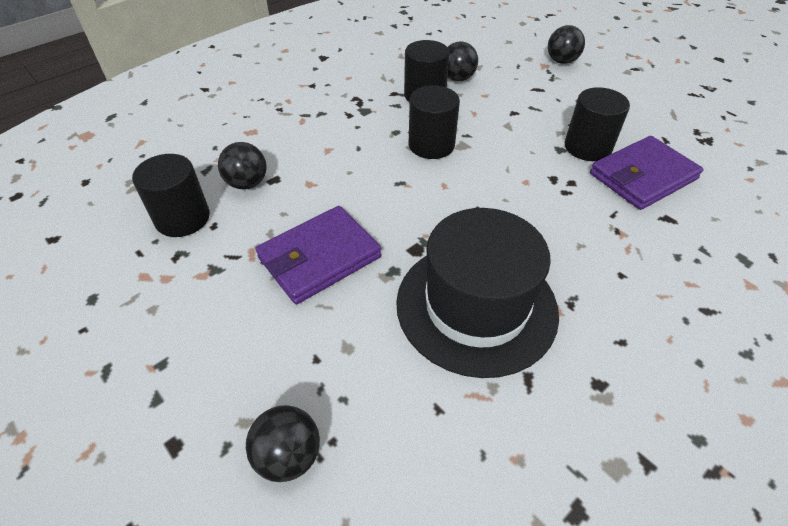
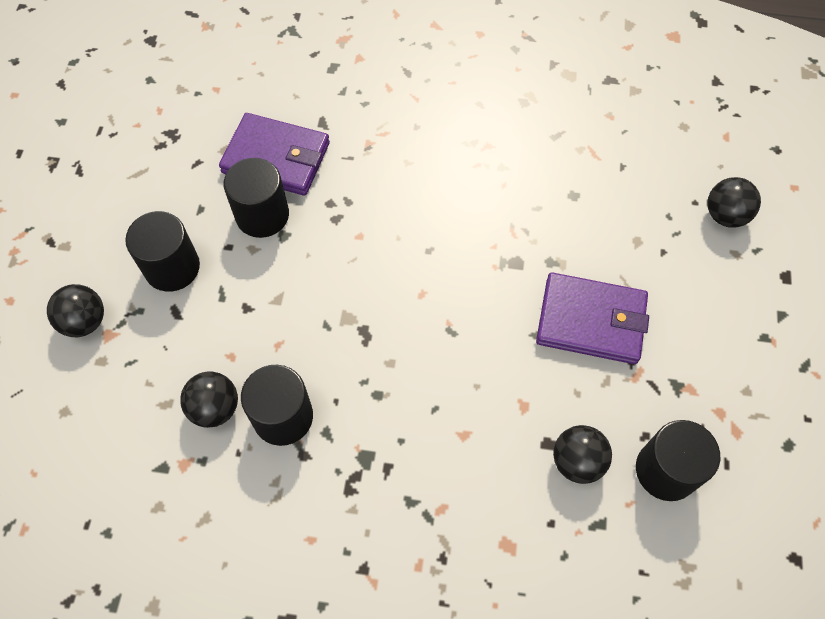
camera: 130 degrees left, 15 degrees up
(431, 145) = (372, 344): black cylinder -> black cylinder (172, 267)
(476, 306) = (530, 191): black hat -> none

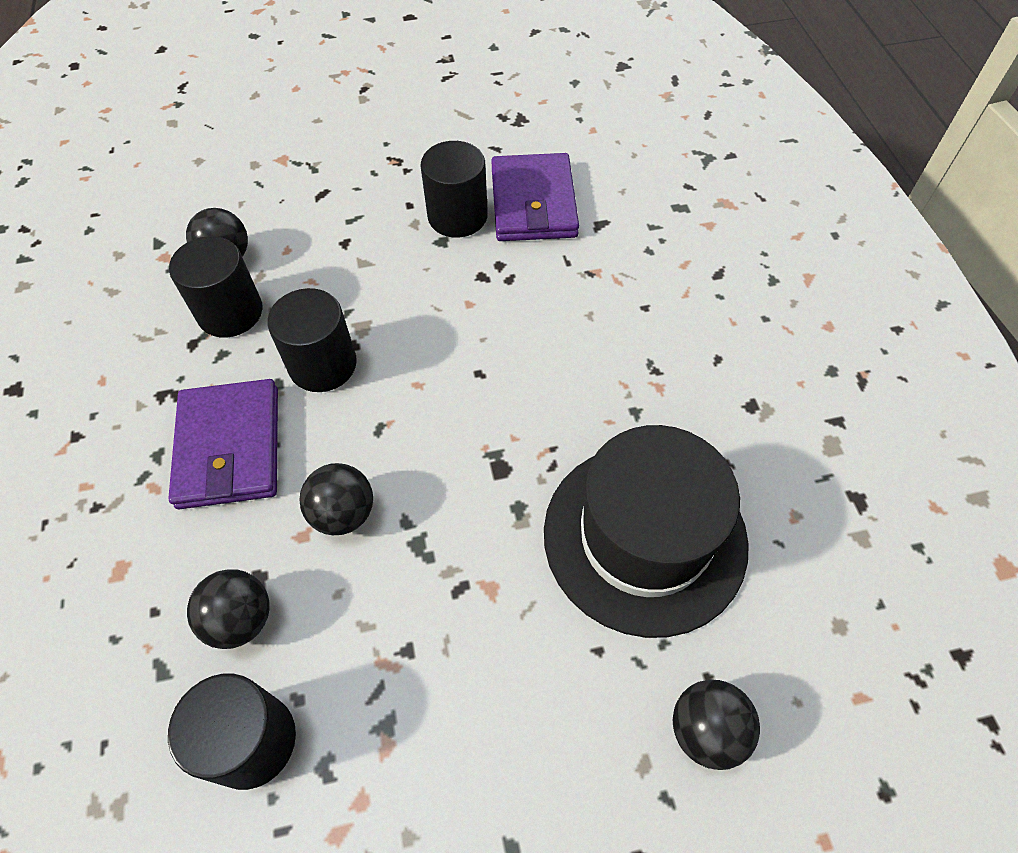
camera: 70 degrees right, 5 degrees down
(85, 321) = (290, 139): black ball -> black ball (343, 513)
(172, 267) = (368, 174): black cylinder -> black cylinder (323, 365)
(591, 321) = (447, 582): purple wallet -> purple wallet (229, 447)
(597, 198) = (644, 537): none -> black hat

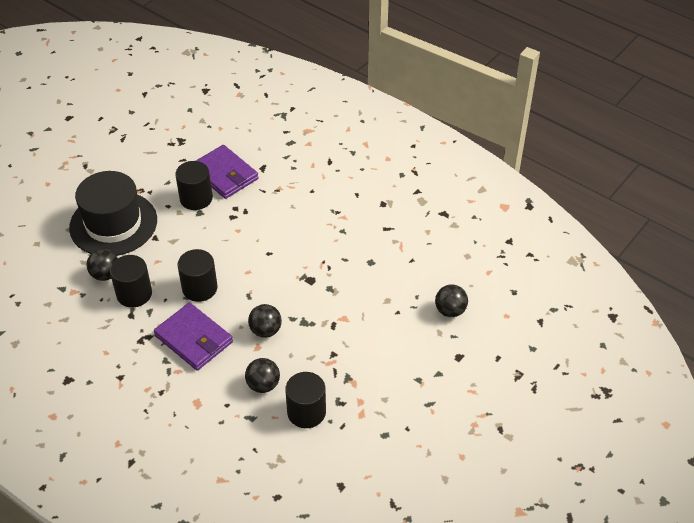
camera: 40 degrees left, 10 degrees down
(644, 537) = (382, 269): black hat -> black hat (113, 224)

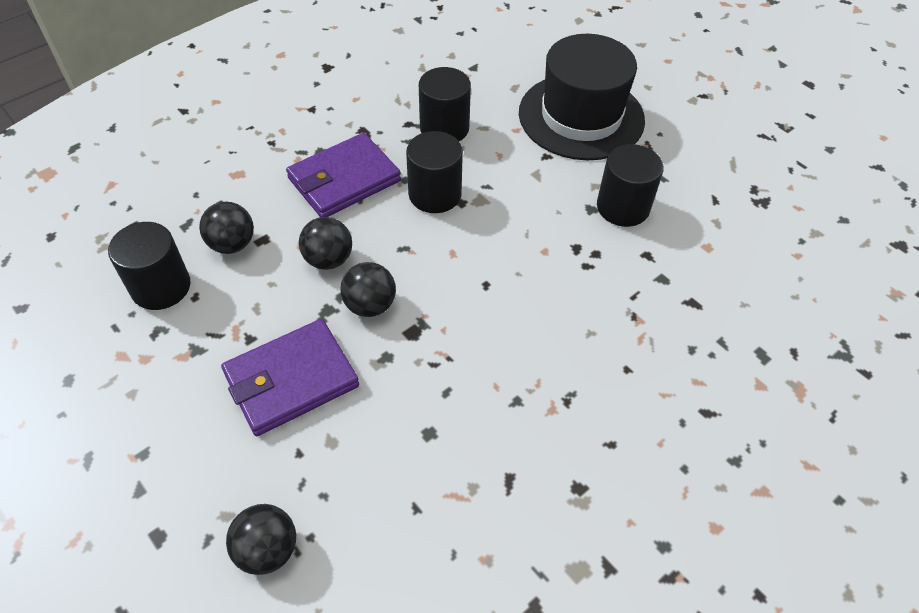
camera: 100 degrees right, 5 degrees up
(105, 275) = (486, 104): black ball -> black ball (370, 305)
(224, 174) = (677, 248): purple wallet -> purple wallet (291, 380)

